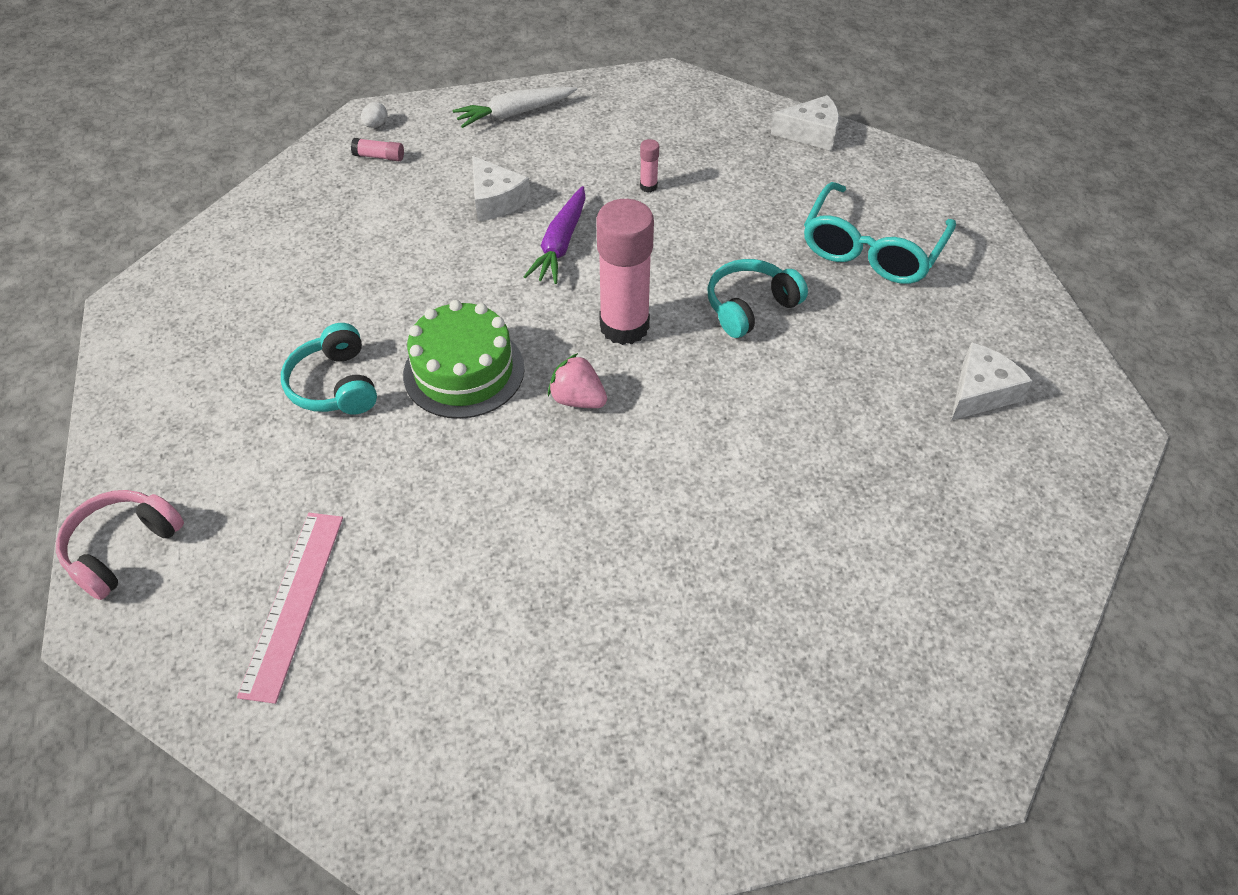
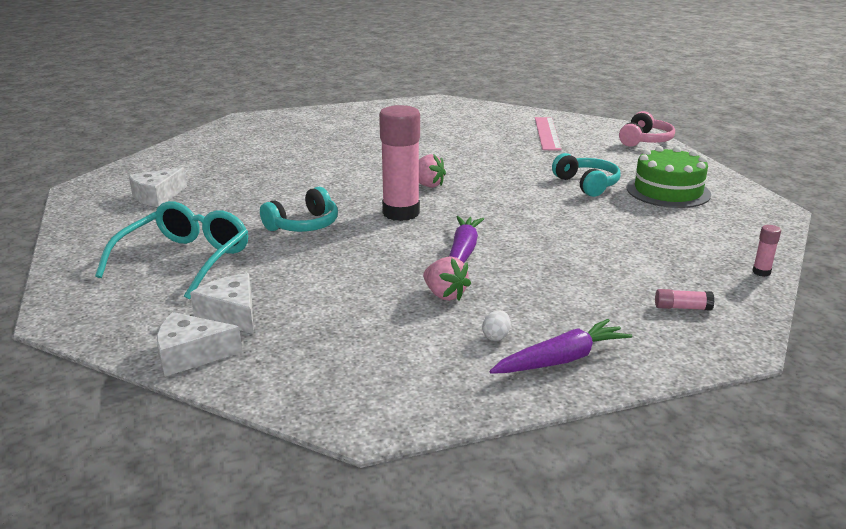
camera: 175 degrees right, 25 degrees down
(376, 125) = (717, 338): white egg -> white egg (496, 336)
(464, 371) = (507, 192): green cake -> green cake (668, 191)
(495, 200) = (536, 278): white cheese -> white cheese (231, 314)
(514, 113) = (561, 359): white carrot -> purple carrot
(593, 184) = (444, 295): none -> pink strawberry
(648, 186) = (388, 295): pink glue stick -> pink glue stick (761, 272)

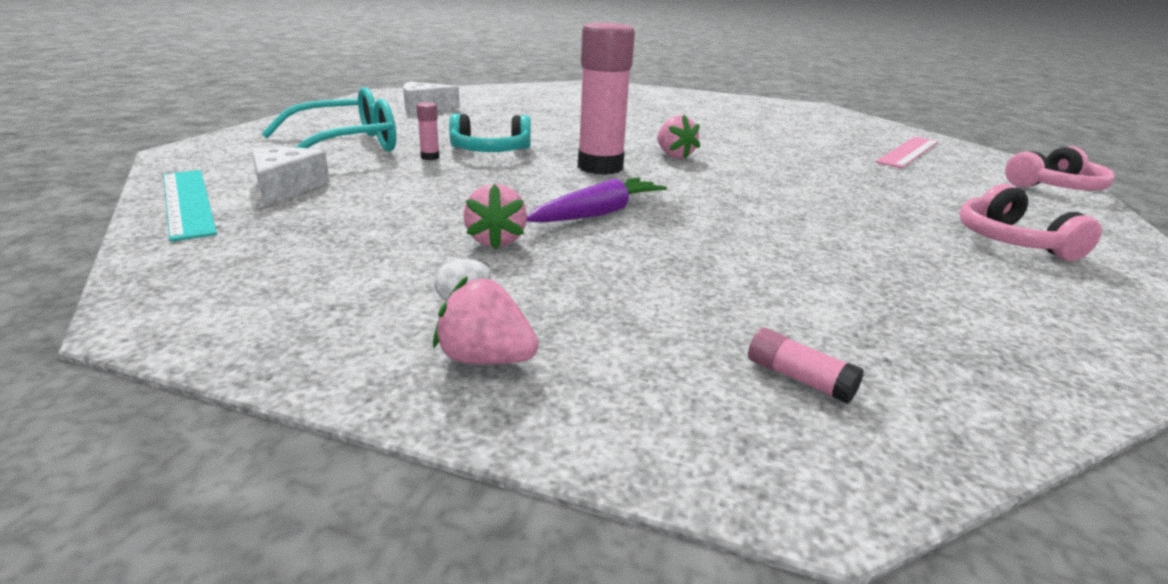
camera: 35 degrees right, 0 degrees up
(191, 355) = (188, 202): white cheese -> turquoise ruler
(561, 359) = (485, 359): purple carrot -> pink strawberry
(587, 184) = (884, 203): turquoise headphones -> none
(668, 191) = (1011, 241): green cake -> pink headphones
(761, 272) = (1052, 392): pink glue stick -> pink glue stick (430, 157)

